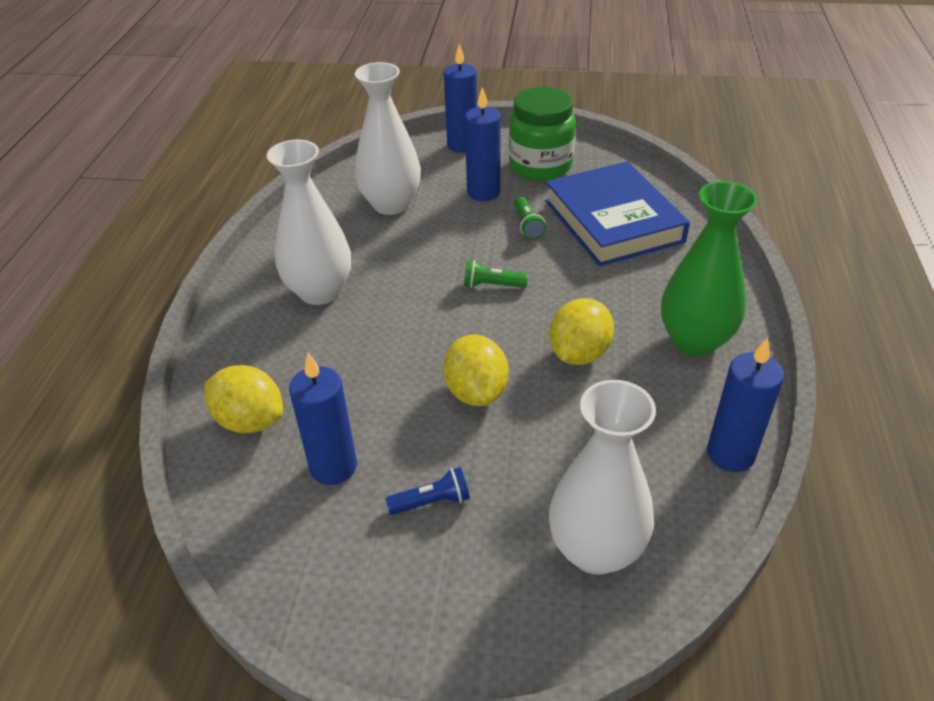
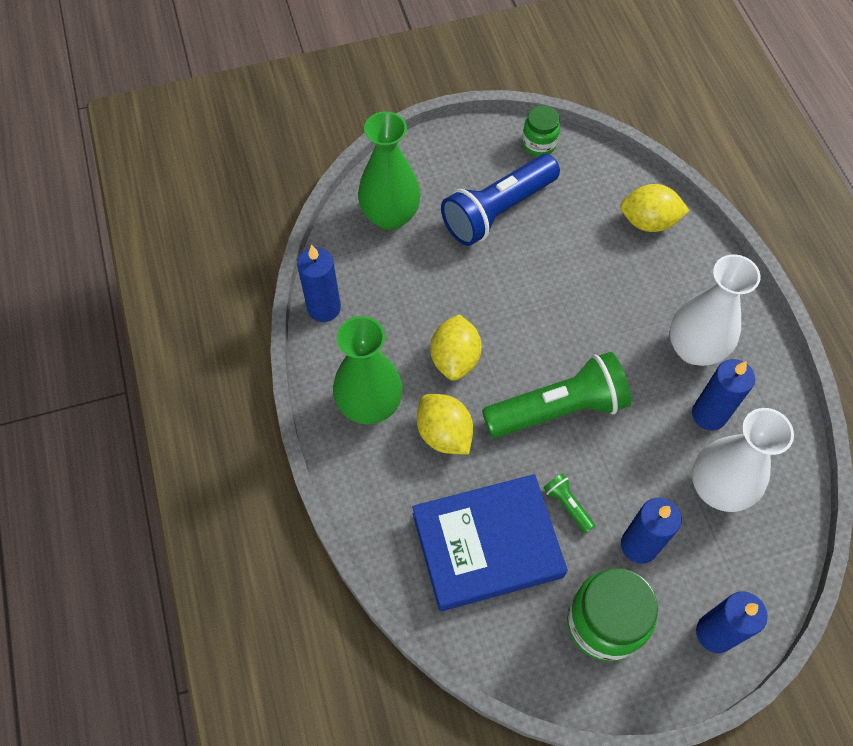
camera: 155 degrees right, 20 degrees up
(302, 586) = (539, 144): none -> green jar
(333, 467) = (571, 211): blue candle -> blue candle (709, 414)
(432, 502) = (498, 211): blue flashlight -> blue flashlight, size x2.41
(476, 392) = (513, 297): yellow lemon -> yellow lemon (444, 434)
(492, 285) = (558, 409): green flashlight -> green flashlight, size x2.41
(595, 550) = (390, 216): white vase -> green vase
(613, 221) = (487, 545): blue book -> blue book turned 60 degrees counterclockwise

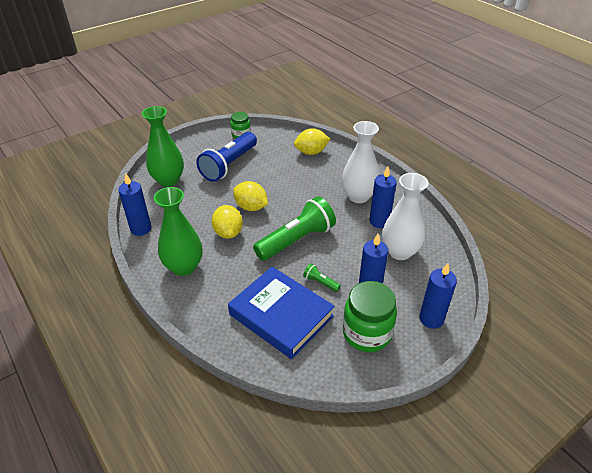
camera: 20 degrees left, 20 degrees down
(444, 434) = (234, 268): yellow lemon -> yellow lemon (251, 207)
(487, 545) = (281, 315): blue book -> blue book turned 75 degrees clockwise

